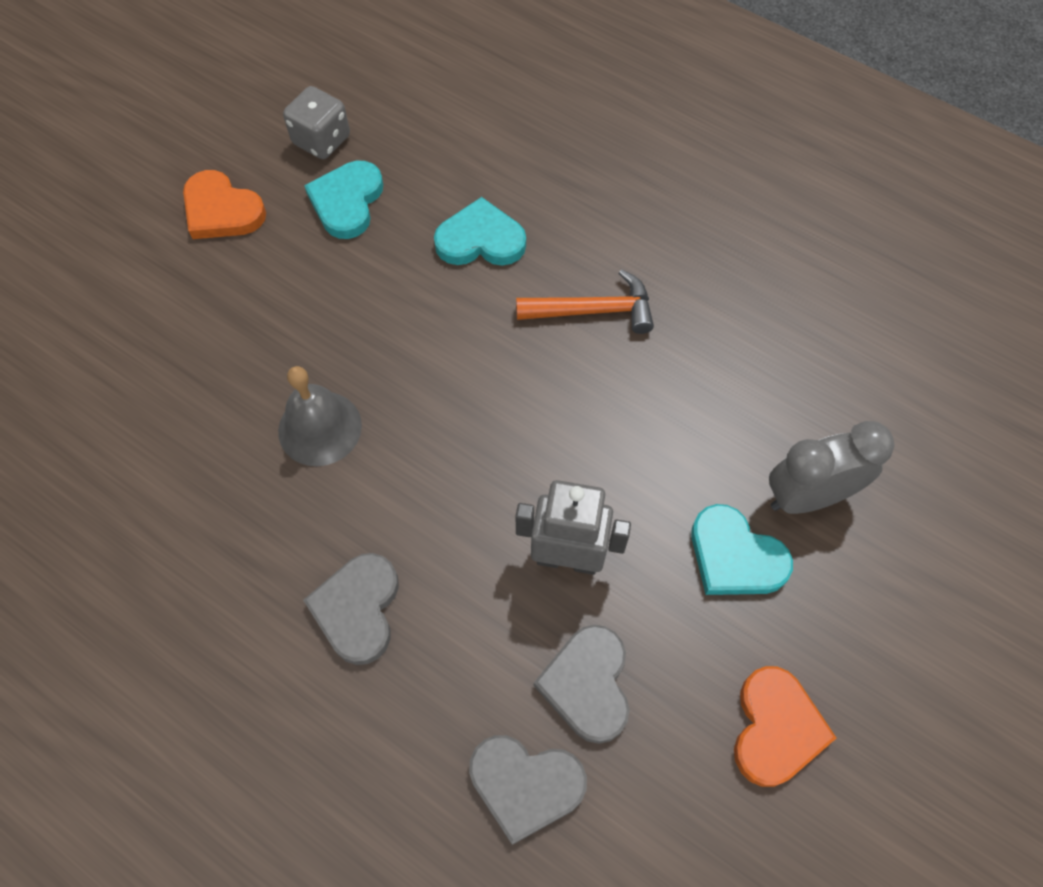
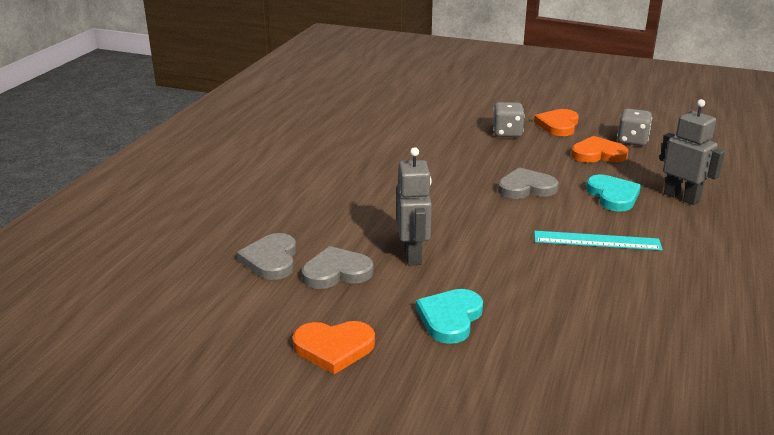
camera: 75 degrees right, 35 degrees down
(217, 293) = (507, 133): none -> grey dice
(320, 428) = (448, 171): grey bell -> none
(347, 202) = (598, 154): turquoise heart -> orange heart
(357, 609) = (351, 198): grey heart -> grey heart (526, 188)
(511, 164) = (681, 197): none -> grey robot
(593, 311) = (597, 241): orange hammer -> turquoise ruler
(808, 496) = (517, 347): grey clock -> none

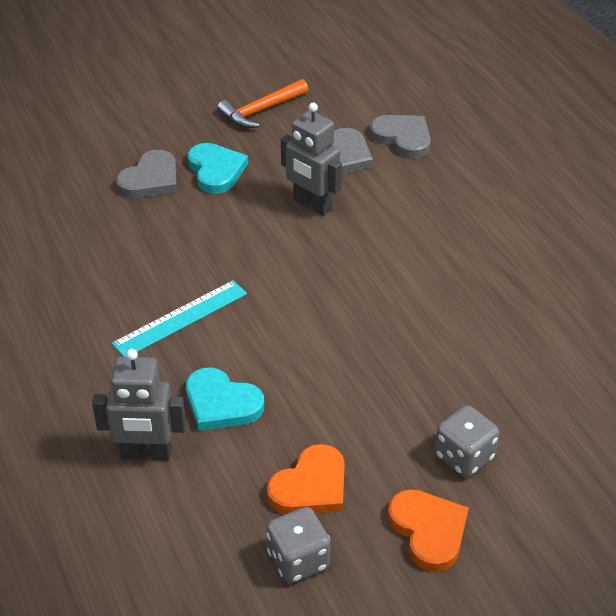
camera: 135 degrees right, 15 degrees up
(334, 348) = (261, 110): orange heart -> orange hammer
(526, 188) = (321, 355): grey heart -> grey heart (150, 179)

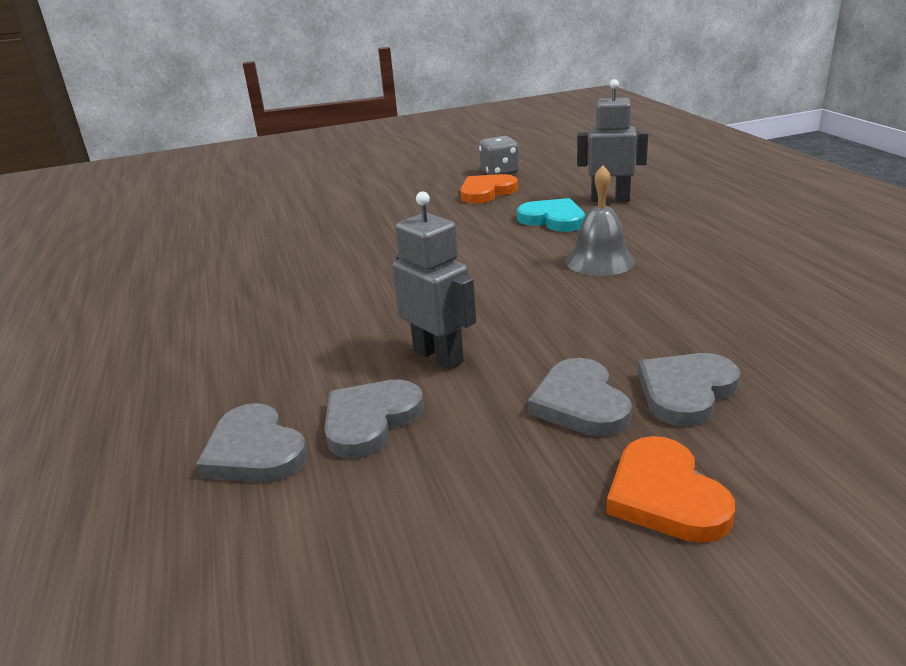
camera: 170 degrees left, 15 degrees down
(180, 318) = (600, 261): turquoise ruler -> grey bell
(216, 170) = (580, 403): turquoise heart -> grey heart
(261, 110) = (498, 520): orange hammer -> none
(428, 531) = (413, 182): orange heart -> orange heart (665, 496)
(464, 457) = (372, 204): grey dice -> none

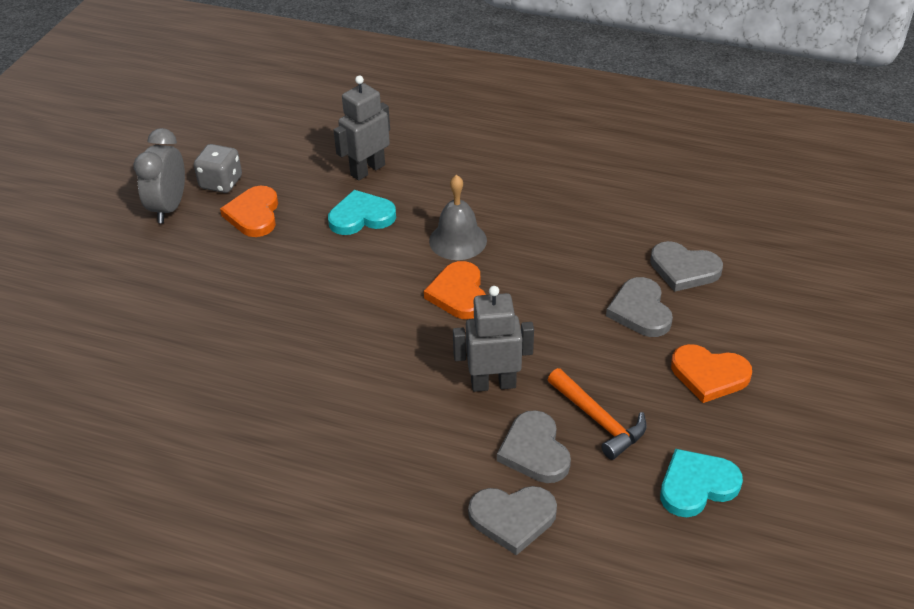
camera: 55 degrees left, 15 degrees up
(444, 580) = (696, 485): none -> turquoise heart
(447, 172) = (169, 208): none -> grey clock
(467, 442) = (598, 420): none -> orange hammer
(533, 290) = (458, 294): none -> orange heart
(580, 403) = (609, 355): grey heart -> grey heart (684, 269)

